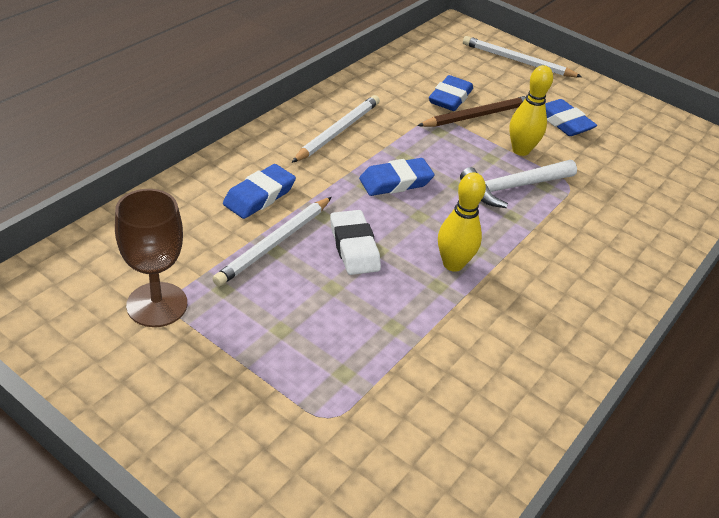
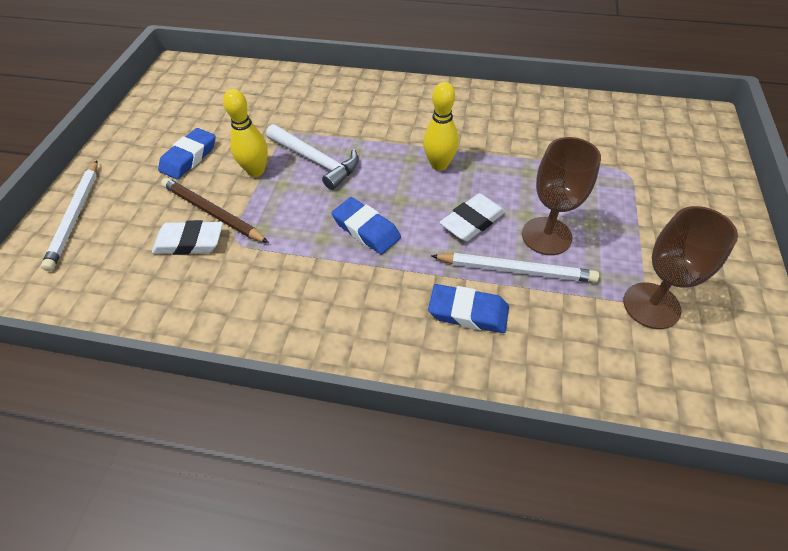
camera: 110 degrees left, 10 degrees up
(294, 286) = (546, 236): none -> brown goblet
(338, 131) = (316, 303): white pencil -> none
(450, 98) = (190, 242): blue eraser -> white eraser

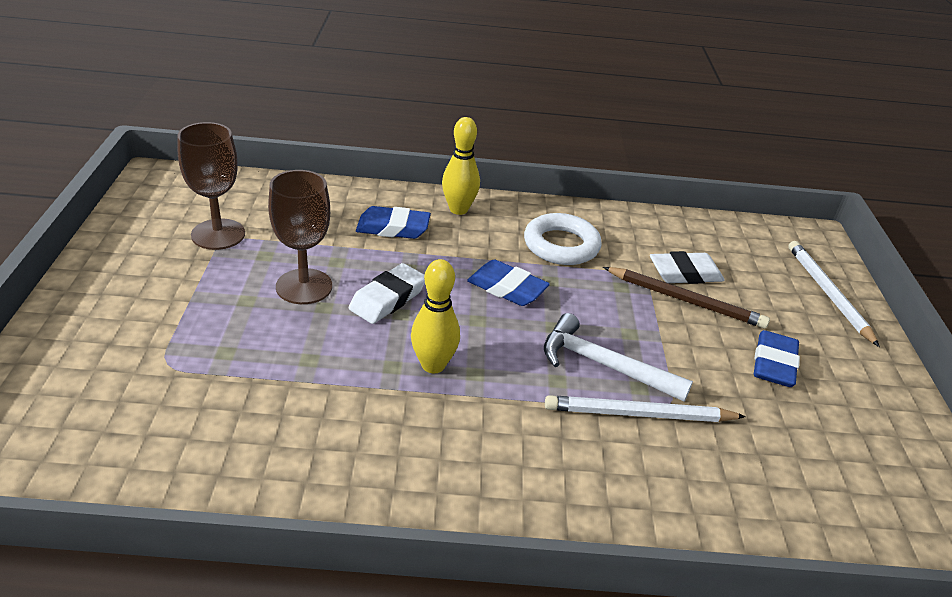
camera: 165 degrees right, 15 degrees down
(256, 171) = (673, 349): yellow bowling pin -> yellow bowling pin (458, 209)
(293, 282) = (561, 245): none -> white ring
(515, 270) = (344, 257): white pencil -> white pencil (639, 414)

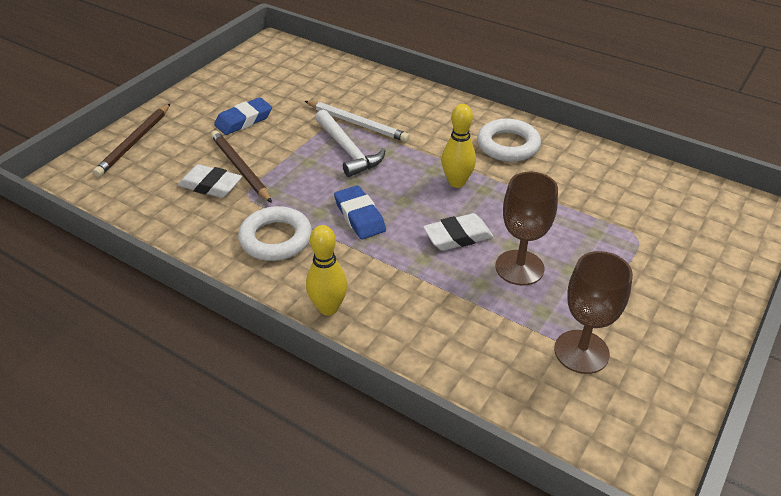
camera: 145 degrees left, 5 degrees up
(393, 228) = (408, 305): blue eraser -> none
(399, 457) = (508, 145): none -> white ring
(828, 294) = (134, 142): white pencil -> brown pencil

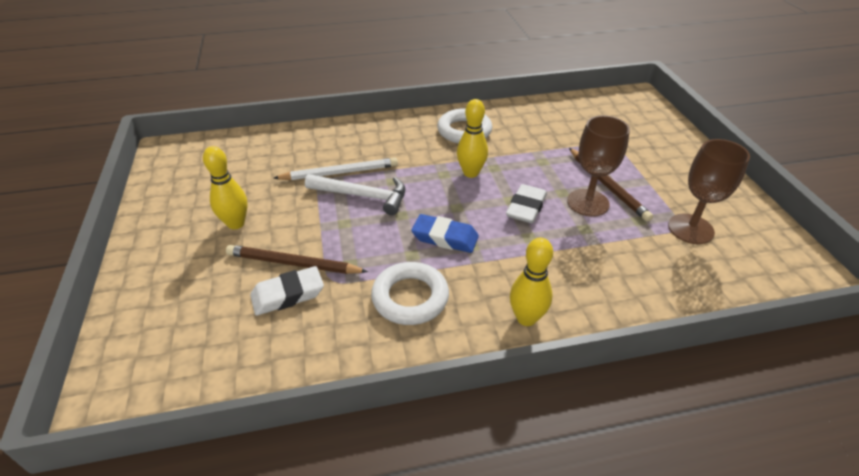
camera: 45 degrees left, 0 degrees up
(134, 142) = (145, 307): brown pencil -> brown pencil (607, 185)
(244, 120) = (236, 223): blue eraser -> yellow bowling pin

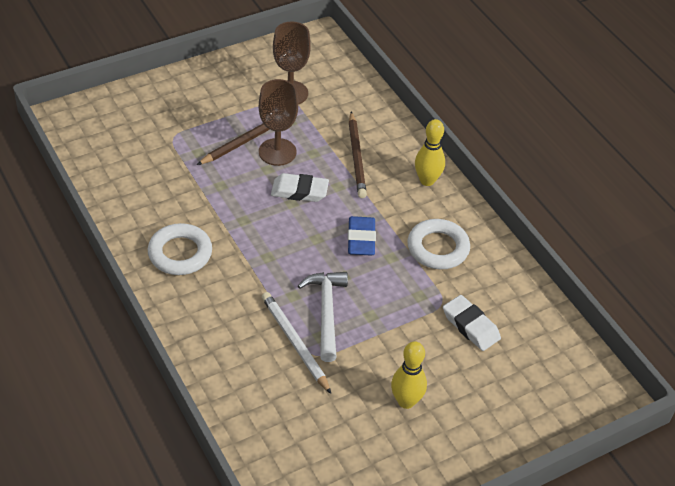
camera: 110 degrees left, 5 degrees up
(294, 263) = (436, 335): brown pencil -> brown pencil (356, 157)
(471, 173) = (259, 236): yellow bowling pin -> none

